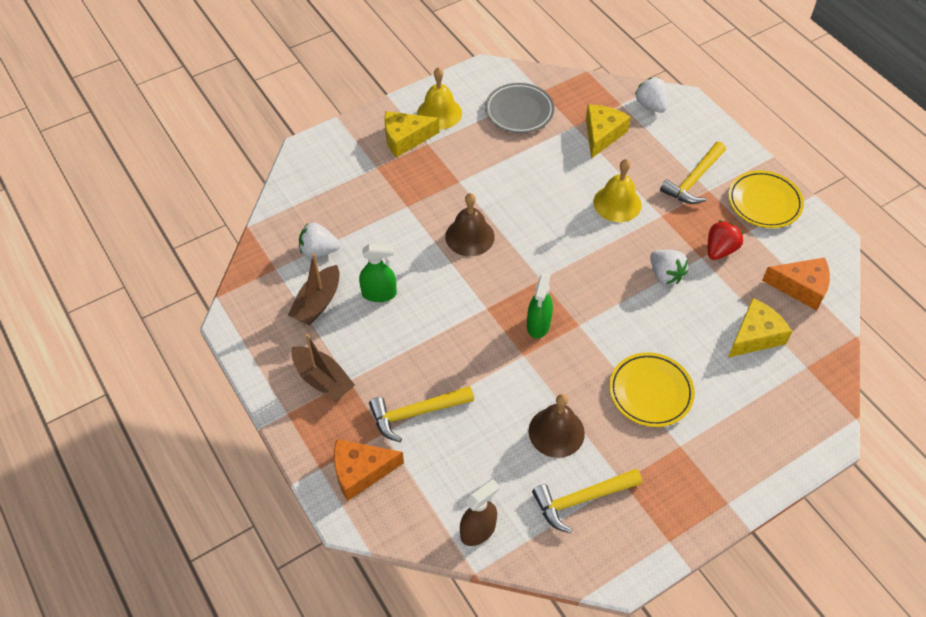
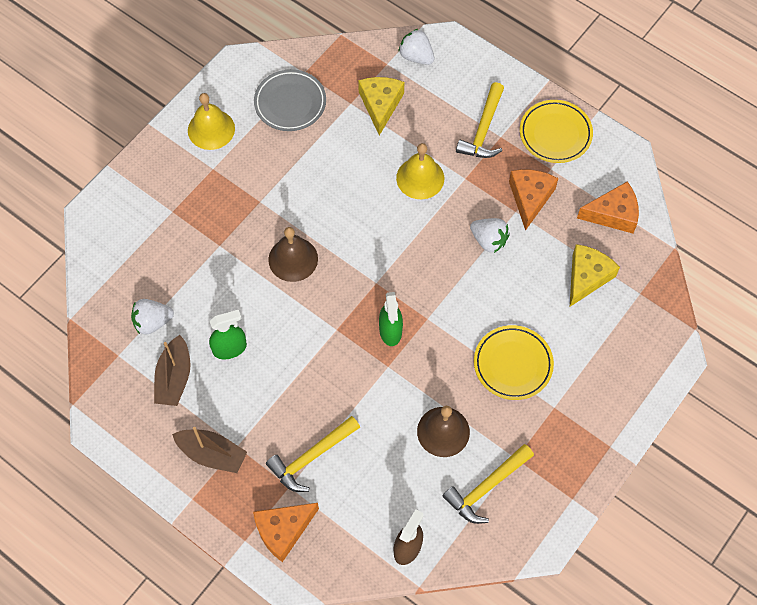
camera: 20 degrees left, 10 degrees up
(405, 138) = (188, 169): yellow cheese -> none
(720, 250) = (530, 198): red strawberry -> orange cheese

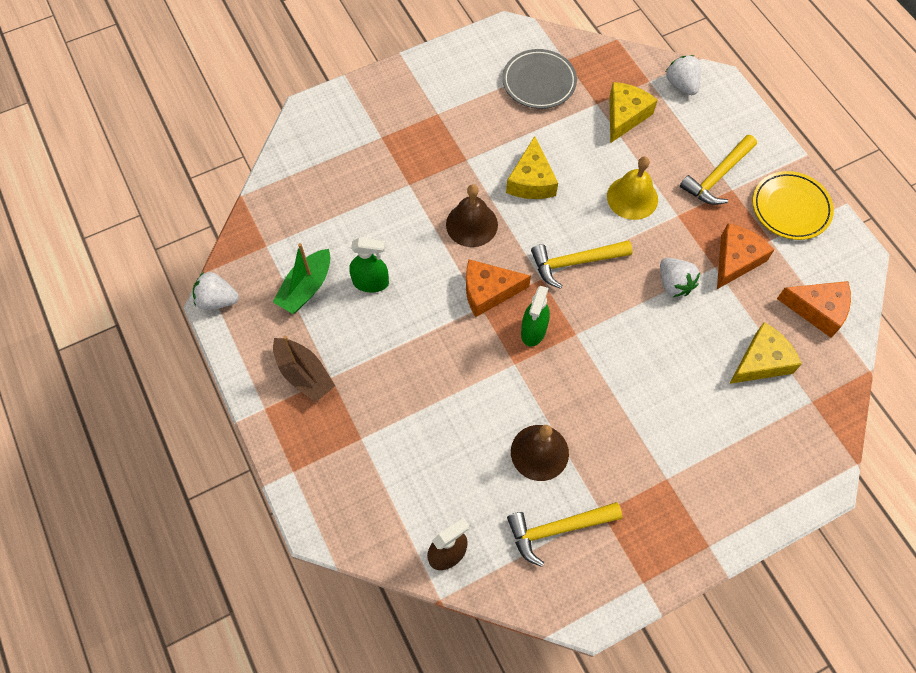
camera: 25 degrees right, 0 degrees up
(152, 322) = (312, 229): white strawberry -> white strawberry (217, 300)
(174, 378) = (306, 288): brown boat -> green boat
(211, 129) = (453, 78): yellow bell -> none
(283, 530) = (334, 479): orange cheese -> orange cheese (488, 291)
(311, 457) = (397, 419): yellow hammer -> yellow hammer (575, 262)
(326, 198) = (531, 181): none -> yellow cheese
(513, 364) = (643, 416): yellow plate -> none

